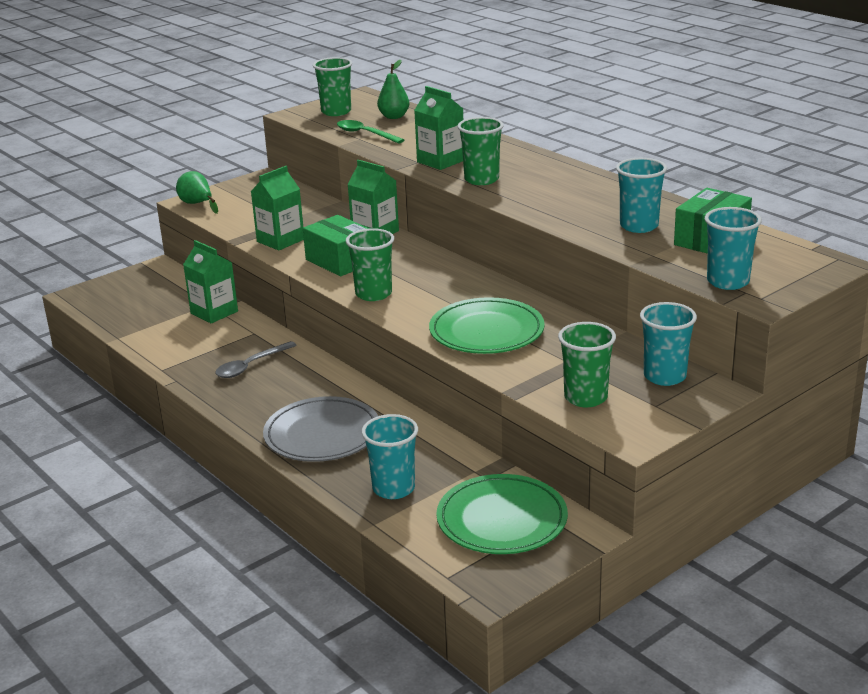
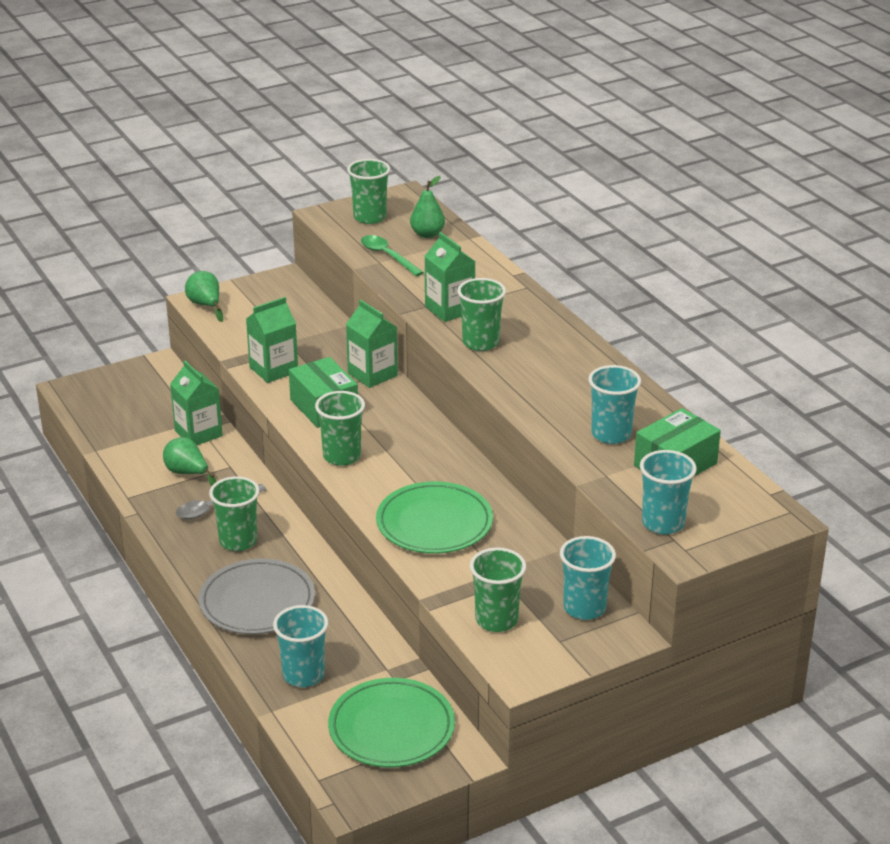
camera: 10 degrees right, 5 degrees up
(215, 343) = (188, 473): none -> green pear
(284, 389) = (238, 541): none -> green cup

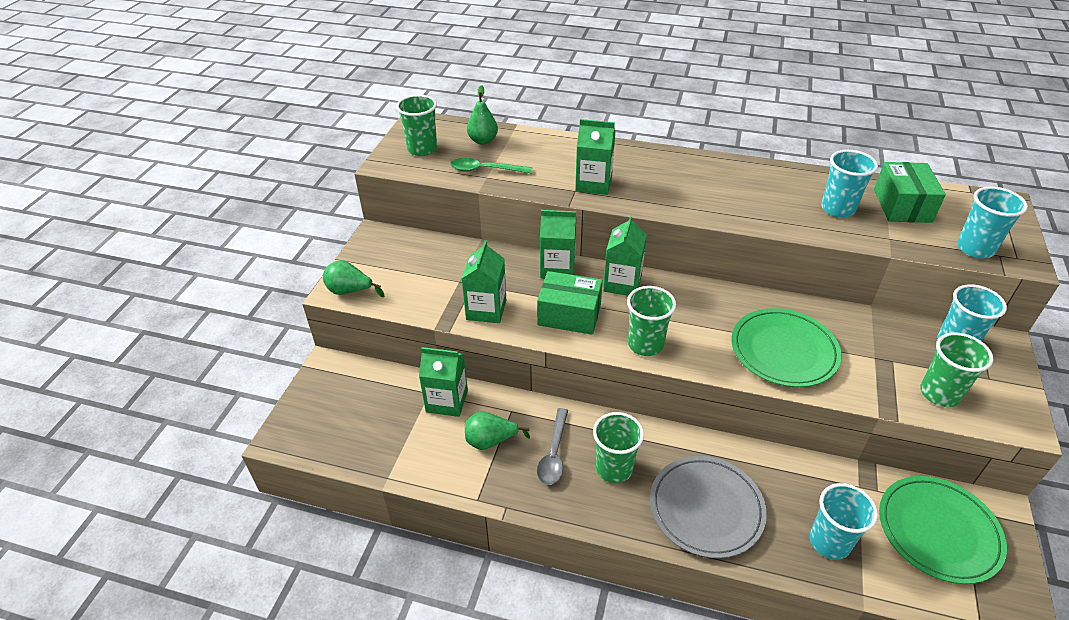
camera: 45 degrees left, 10 degrees up
(401, 412) = (622, 283): none -> green carton
(480, 343) = (655, 195): green cup -> none

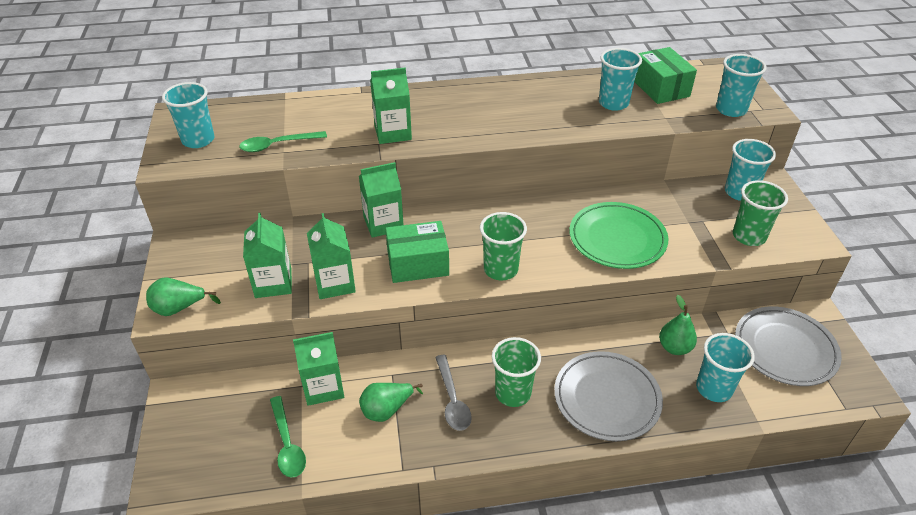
camera: 25 degrees left, 0 degrees up
(393, 439) = (287, 444): none -> green spoon
(422, 149) = (198, 140): green cup -> turquoise cup
(483, 141) = (259, 117): green pear -> green pear (674, 347)
(622, 283) = (451, 220): green carton -> green carton (273, 283)
(938, 531) = (785, 349): green plate -> grey plate

